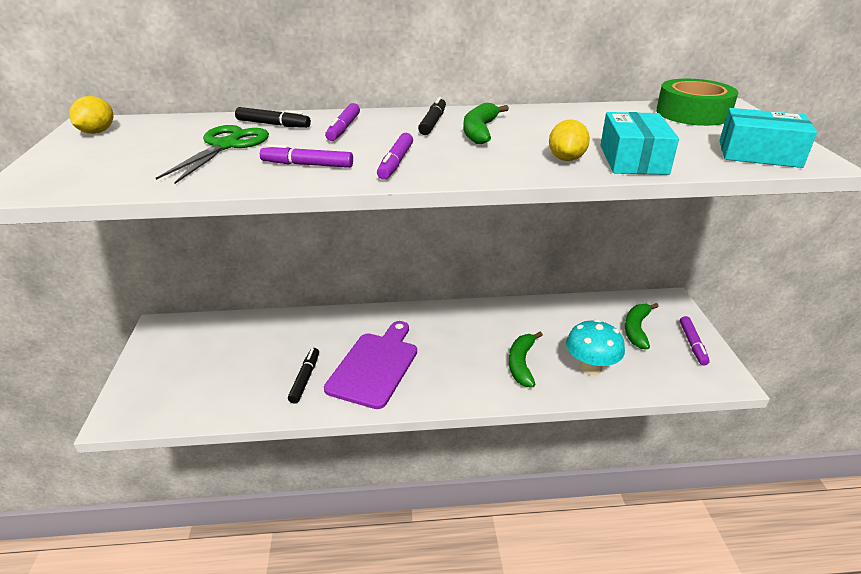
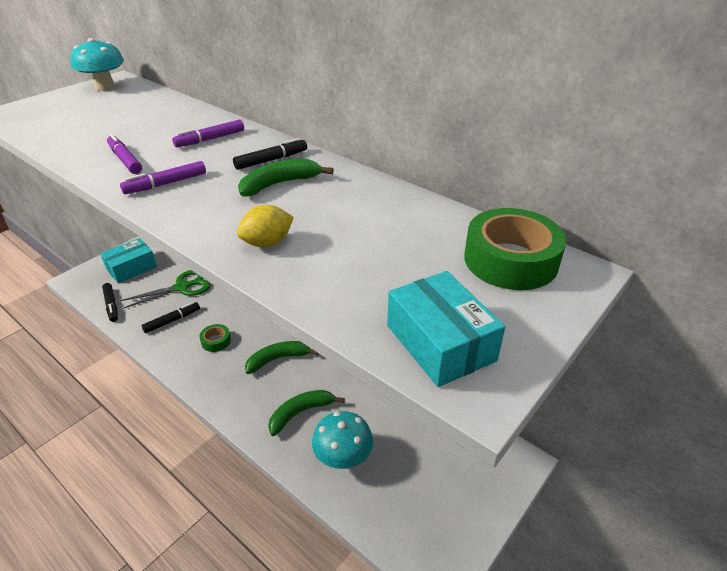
camera: 45 degrees right, 5 degrees up
(97, 132) = (105, 87): yellow lemon -> turquoise mushroom
(226, 146) = (127, 124): green scissors -> green scissors (181, 287)
(273, 124) = (185, 118): black marker -> black marker (111, 305)
(375, 366) = (216, 341): purple cutting board -> green tape
(633, 159) = (311, 275): turquoise box -> turquoise box (131, 268)
(636, 329) = (436, 460): green banana -> green banana (278, 359)
(692, 344) = (465, 516): purple marker -> none

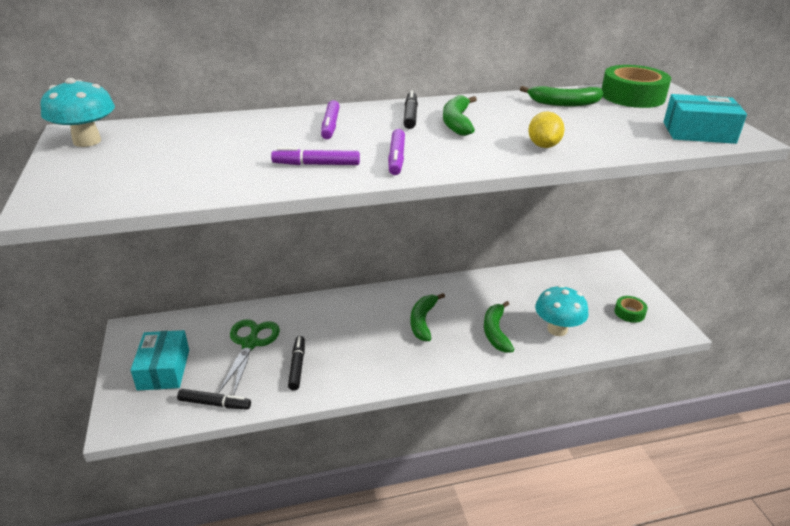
camera: 55 degrees left, 5 degrees down
(216, 341) = (361, 348): green tape -> green tape (629, 313)
(414, 222) = (564, 103): none -> green banana

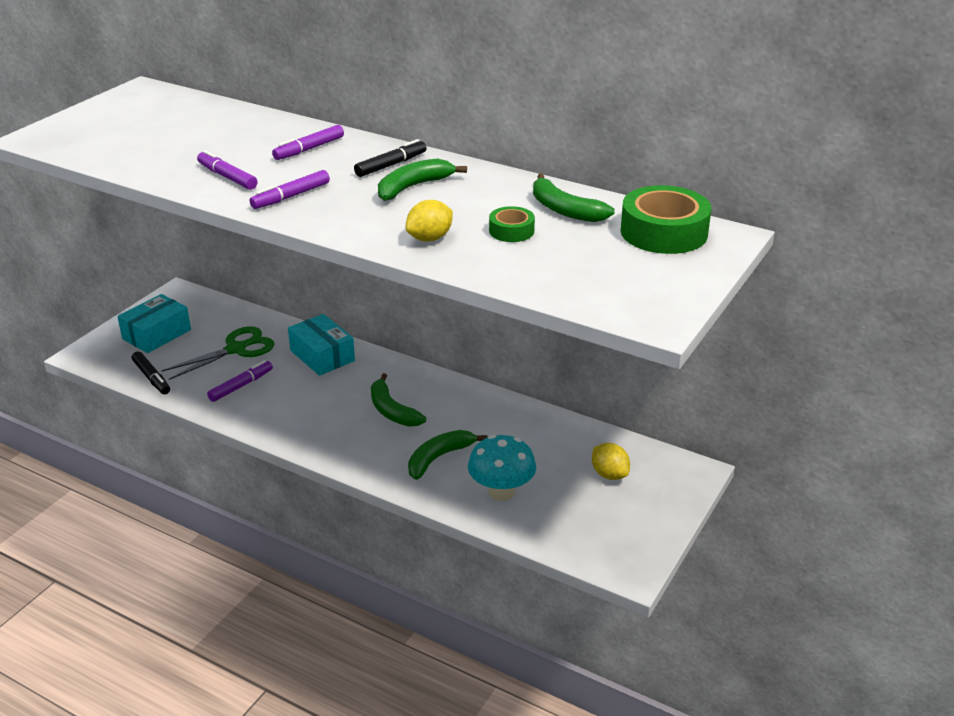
camera: 45 degrees right, 0 degrees up
(87, 141) = (135, 99): turquoise mushroom -> none
(297, 366) = (241, 386): black marker -> purple marker
(423, 321) = (392, 411): green banana -> green banana turned 90 degrees counterclockwise
(584, 286) = (609, 474): none -> yellow lemon
(629, 313) = (608, 525): green tape -> green tape (511, 231)
(698, 132) = (618, 295): turquoise box -> turquoise box (322, 356)

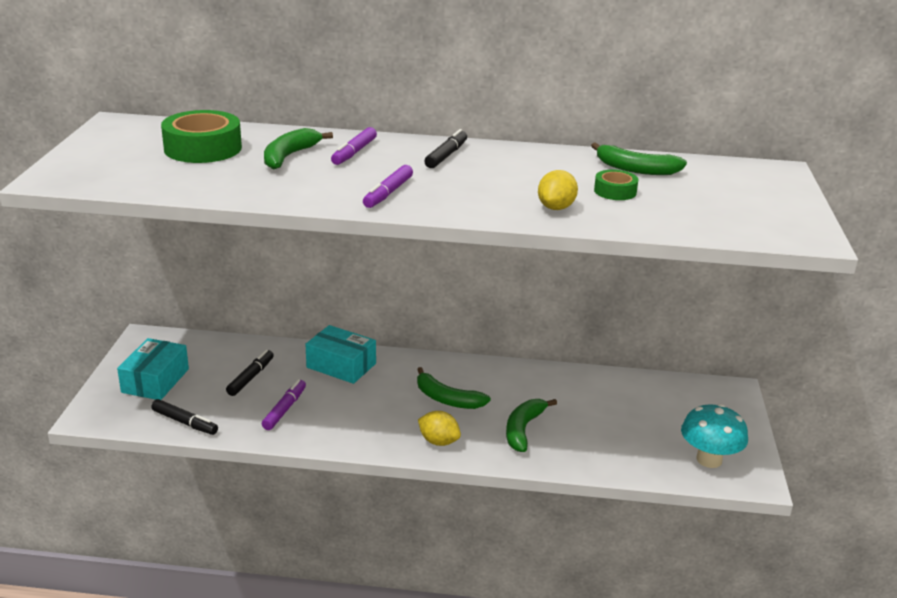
camera: 25 degrees left, 5 degrees down
(227, 177) = (305, 186): purple marker -> none
(236, 349) = (251, 377): green scissors -> black marker
(413, 187) = (488, 170): green banana -> green banana (289, 156)
(501, 492) = (600, 444): turquoise mushroom -> turquoise mushroom (709, 459)
(609, 474) = (672, 408): yellow lemon -> yellow lemon (438, 441)
(663, 232) = (731, 174): green tape -> green tape (203, 148)

